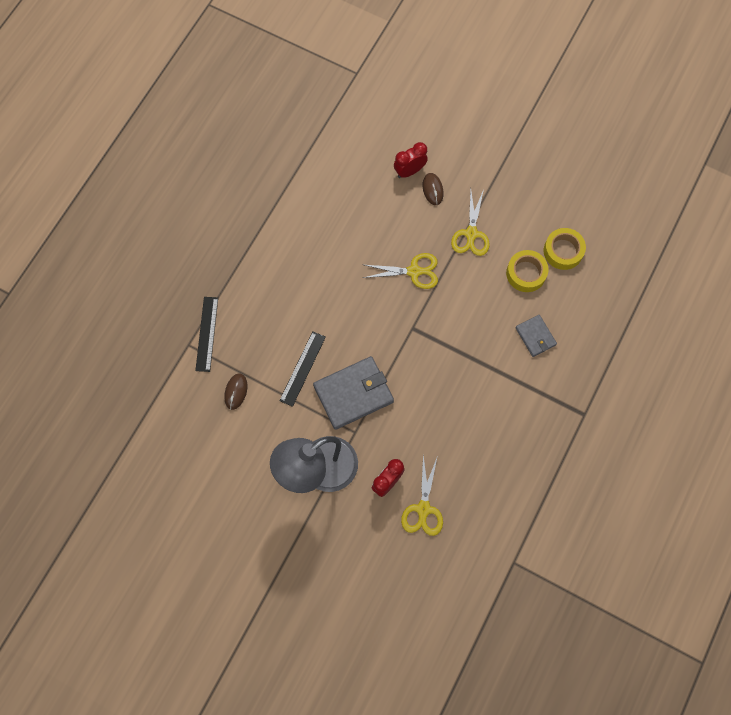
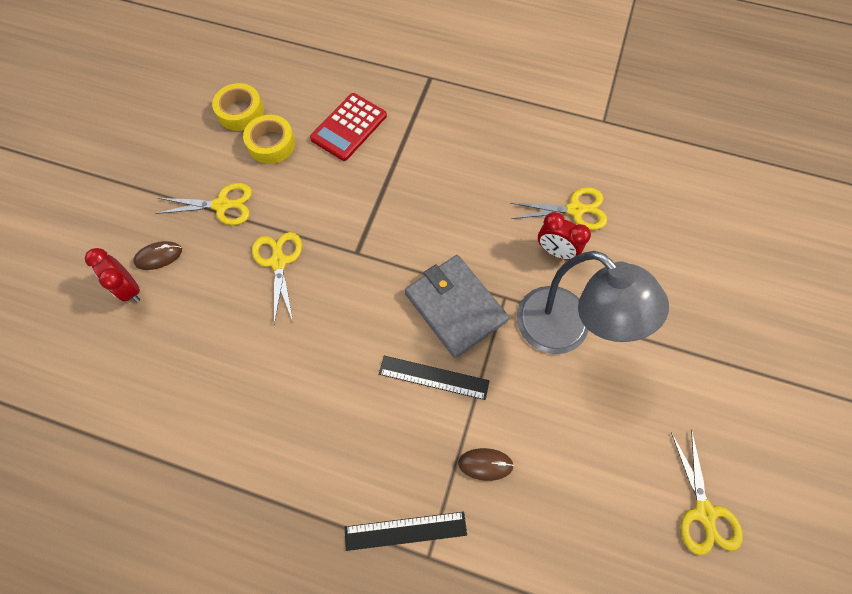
camera: 100 degrees left, 5 degrees down
(172, 530) = (704, 512): none -> yellow scissors
(535, 336) = (349, 127): grey wallet -> red calculator

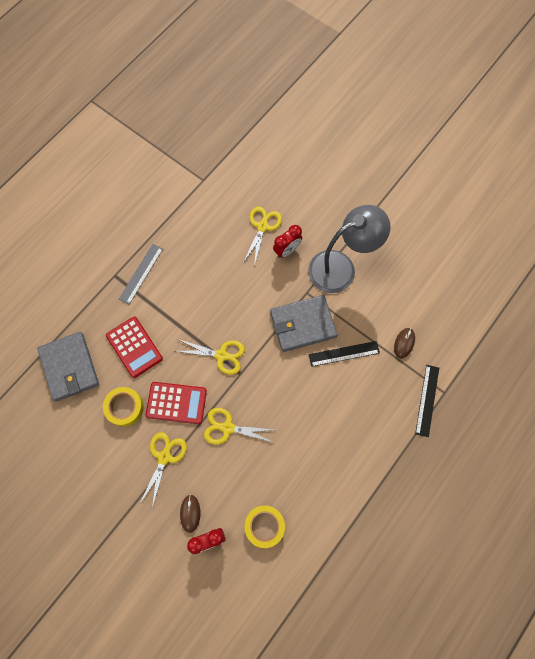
camera: 70 degrees left, 5 degrees up
(240, 112) = (83, 423): yellow tape -> yellow tape (264, 526)
(293, 194) = (176, 403): none -> red calculator
(302, 76) = (69, 367): none -> grey wallet
(433, 377) = (344, 354): black ruler -> black ruler turned 45 degrees clockwise
(444, 101) = (141, 273): none -> grey ruler
(704, 512) = (462, 243): yellow scissors -> yellow scissors (221, 355)

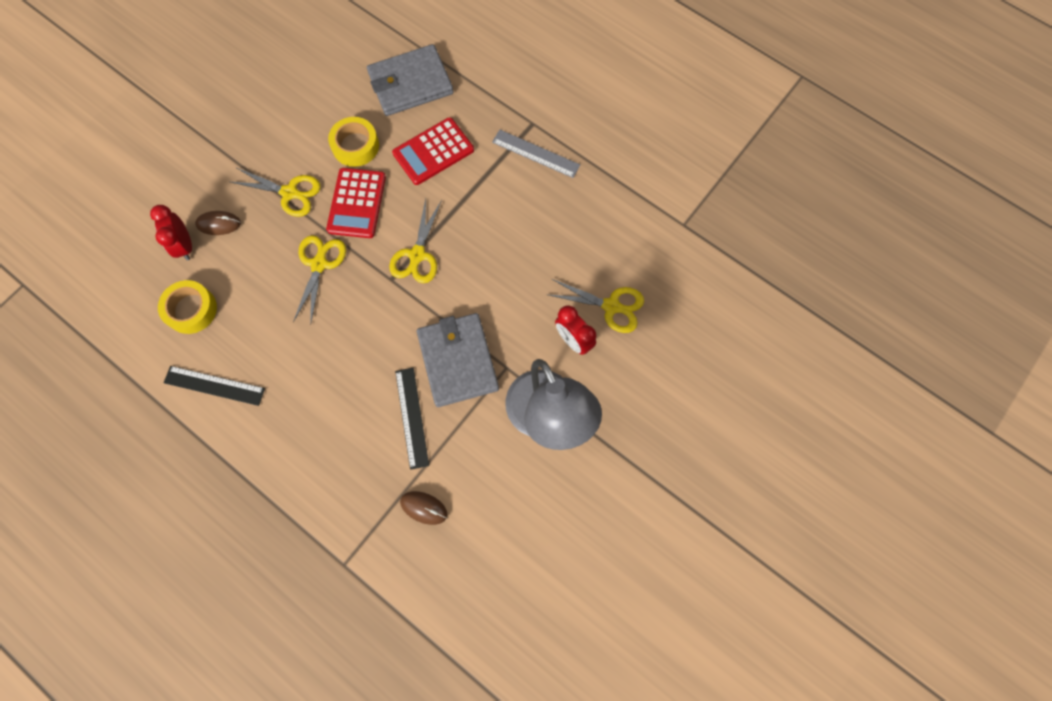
camera: 90 degrees right, 0 degrees up
(427, 400) = (334, 536): black ruler -> black ruler (214, 385)

